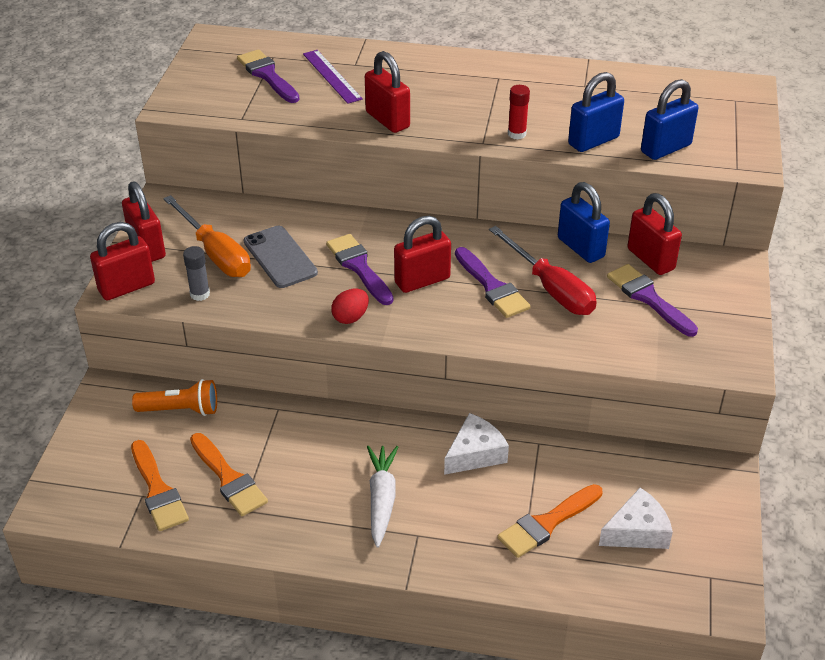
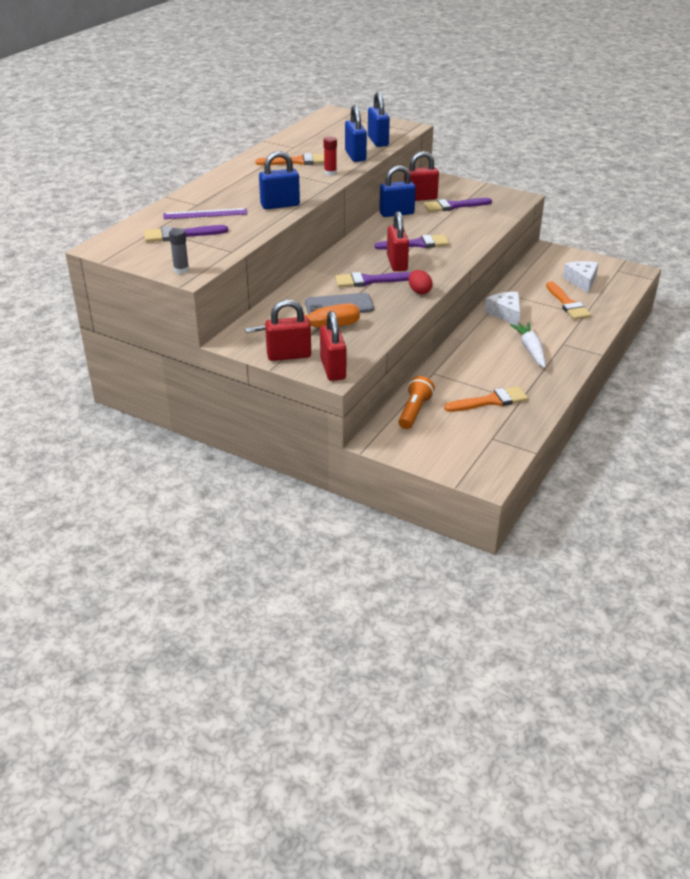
camera: 70 degrees left, 5 degrees down
(158, 491) = (490, 431): orange brush -> orange brush (297, 161)
(200, 294) = (360, 341): grey glue stick -> grey glue stick (181, 270)
(381, 499) = (530, 350): white carrot -> white carrot turned 60 degrees clockwise
(387, 120) = (280, 205): red padlock -> blue padlock
(551, 288) = (429, 228): red screwdriver -> none

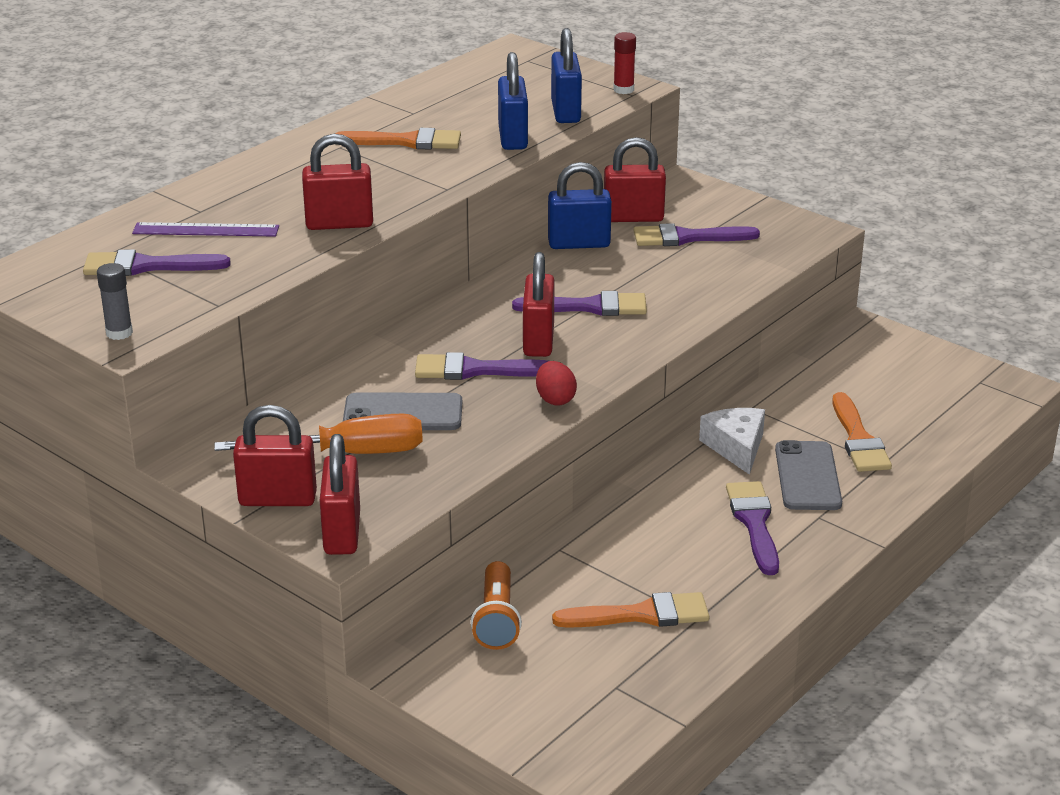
camera: 10 degrees right, 5 degrees down
(280, 205) = (339, 224): blue padlock -> red padlock
(330, 173) = (454, 168): red glue stick -> red glue stick (623, 90)
(414, 411) = (497, 619): orange flashlight -> orange flashlight turned 150 degrees clockwise
(530, 350) = (754, 523): white carrot -> purple brush
(549, 324) = (807, 476): none -> grey phone
(582, 281) = (903, 397): white cheese -> none

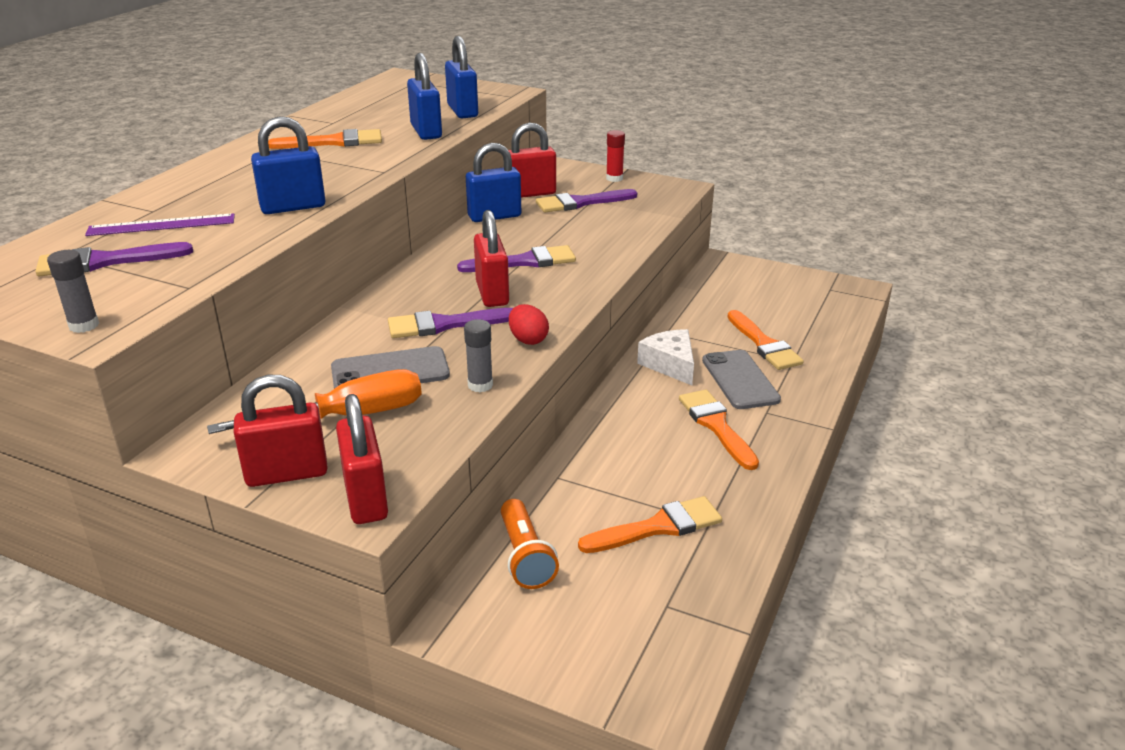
camera: 15 degrees left, 0 degrees up
(339, 224) = (293, 207): red padlock -> blue padlock
(487, 441) = (480, 385): none -> grey glue stick
(623, 90) = (502, 94): red glue stick -> red glue stick (614, 178)
(754, 523) = (716, 425): purple brush -> orange brush

